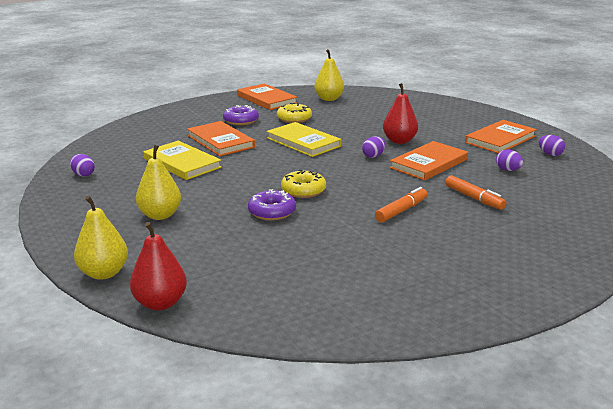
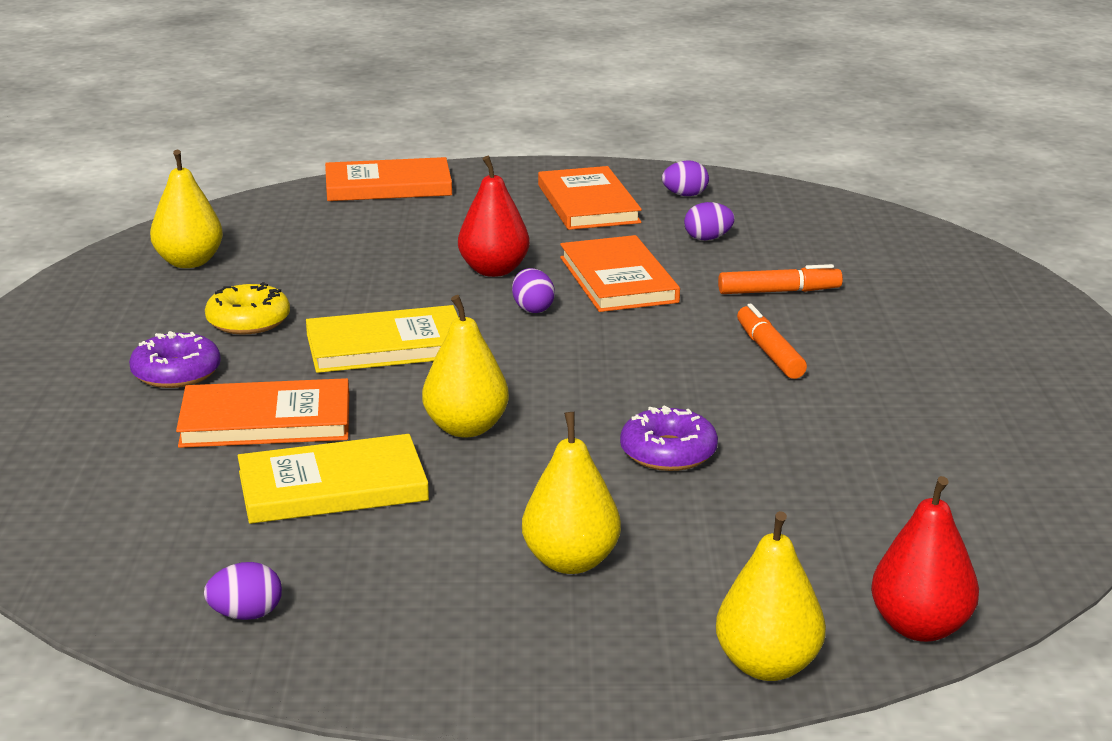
camera: 60 degrees left, 0 degrees up
(250, 171) = (466, 428): none -> yellow pear
(266, 99) = (87, 317): orange book -> orange book (388, 186)
(303, 190) = (609, 404): yellow donut -> none

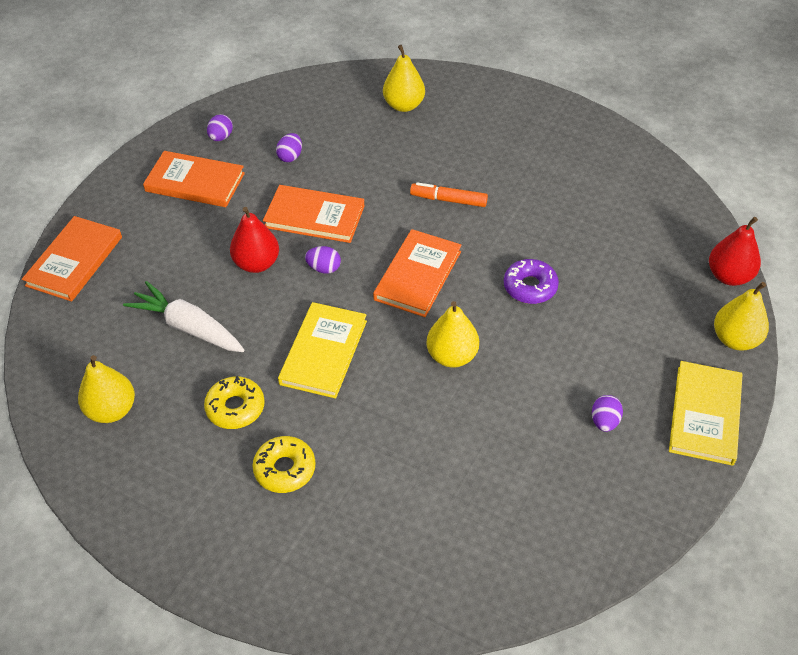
camera: 60 degrees left, 25 degrees up
(176, 373) = (285, 469): purple donut -> yellow donut
(246, 615) = (597, 523): purple egg -> purple egg (604, 421)
(266, 420) = (382, 443): orange book -> orange book (417, 275)
(332, 487) = (482, 439): yellow book -> yellow book (705, 415)
(349, 264) = (188, 327): none -> white carrot
(571, 562) = (614, 370): yellow pear -> yellow pear (404, 105)
(779, 291) = (381, 162): orange marker -> none

